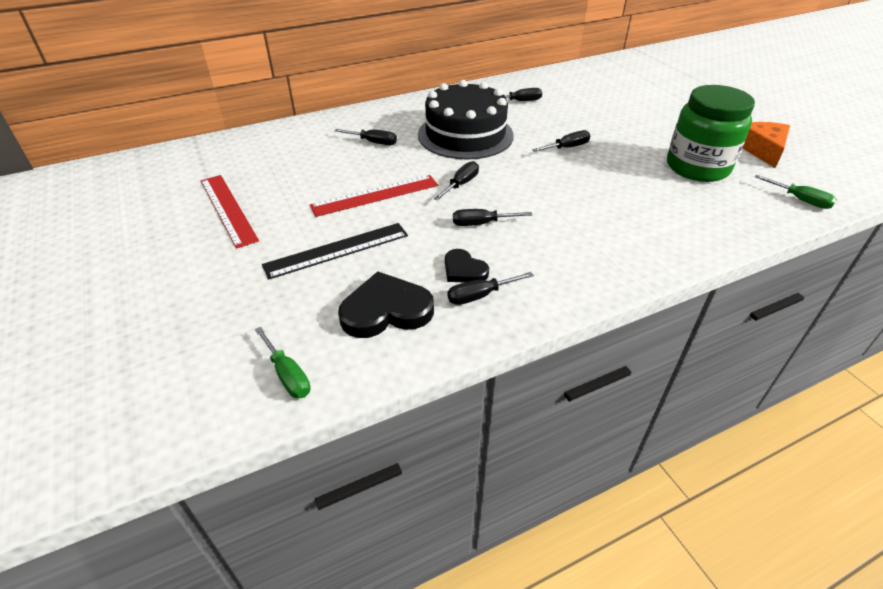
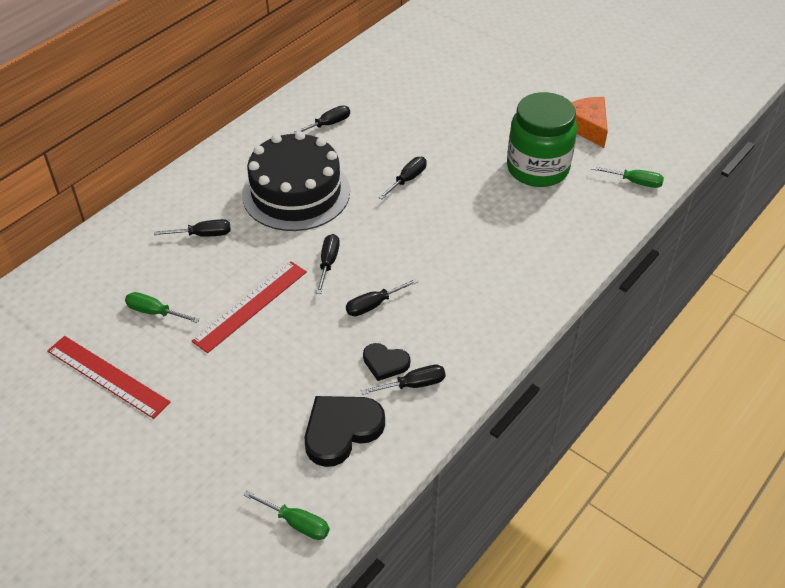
camera: 25 degrees left, 5 degrees up
(298, 179) = (155, 312): none -> green screwdriver
(337, 250) = (255, 384): black ruler -> none
(480, 296) = (413, 385): black screwdriver -> black screwdriver turned 150 degrees counterclockwise

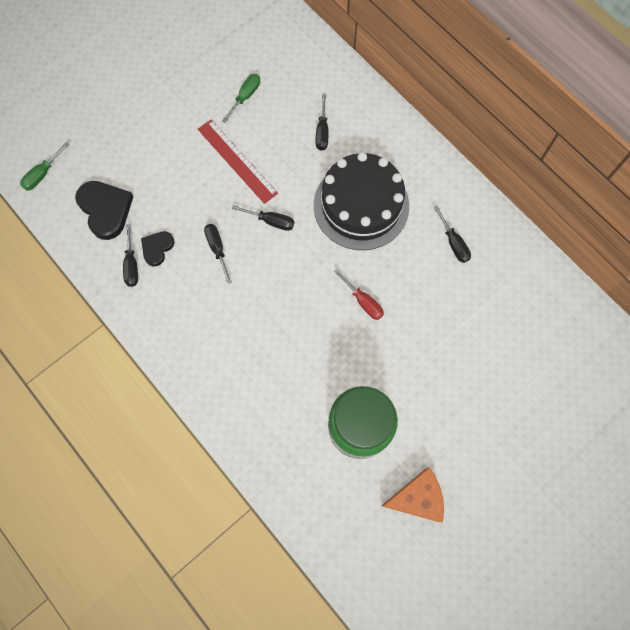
camera: 100 degrees right, 25 degrees up
(107, 376) = (192, 67): red ruler -> none
(407, 180) = (363, 301): black screwdriver -> red screwdriver
(634, 182) = (323, 520): green screwdriver -> none

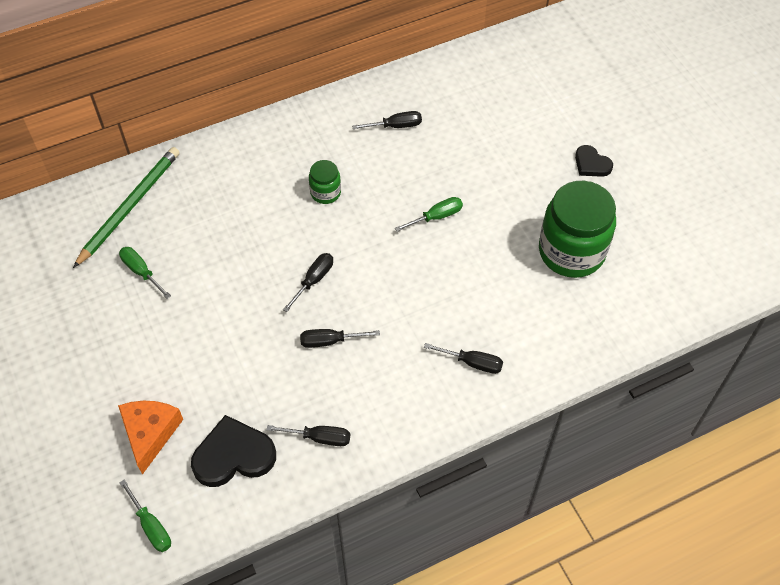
camera: 75 degrees left, 15 degrees down
(157, 248) = (307, 405): black heart -> black heart (591, 164)
(237, 161) = (223, 298): red ruler -> none
(303, 68) = (130, 206): none -> green pencil
(322, 132) = (221, 207): black screwdriver -> black screwdriver (472, 363)
(361, 205) = (325, 193): black cake -> green jar
(363, 301) = (436, 217): red screwdriver -> green screwdriver
(417, 498) = (652, 221): orange cheese -> orange cheese (150, 433)

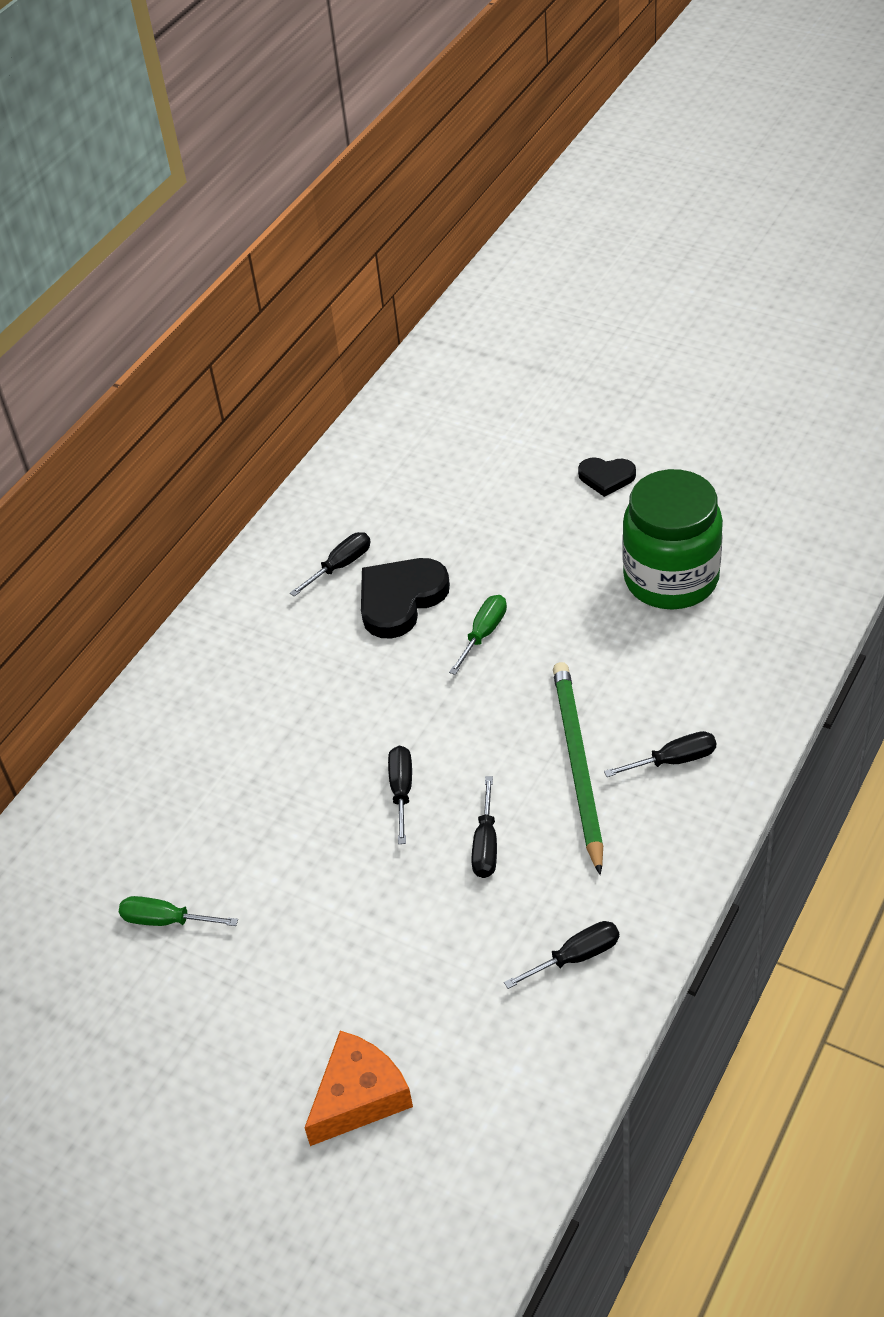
camera: 30 degrees left, 10 degrees down
(130, 206) = (77, 855): green pencil -> green pencil (577, 765)
(150, 433) = (359, 1096): orange cheese -> orange cheese turned 75 degrees clockwise
(151, 526) = (464, 1201): green screwdriver -> none
(233, 455) = (490, 1048): black heart -> black heart (400, 599)
(325, 193) = (323, 687): green jar -> none
(330, 341) = (486, 844): black screwdriver -> black screwdriver turned 45 degrees counterclockwise

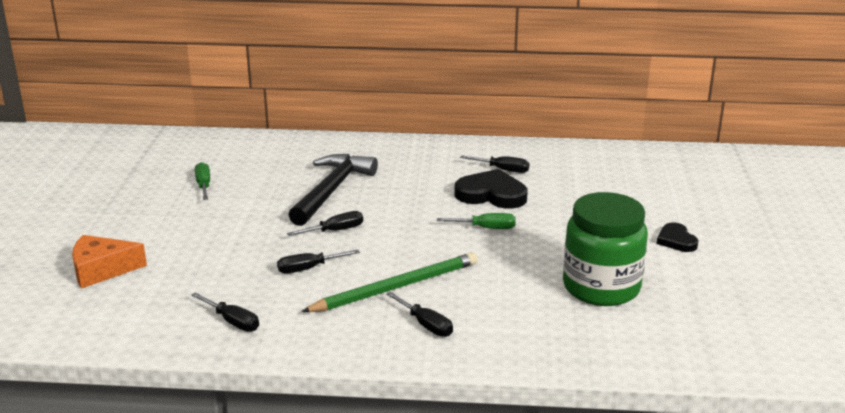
camera: 60 degrees right, 20 degrees down
(282, 766) = (331, 190): none -> black hammer
(359, 1096) = (101, 270): orange cheese -> orange cheese turned 150 degrees clockwise

